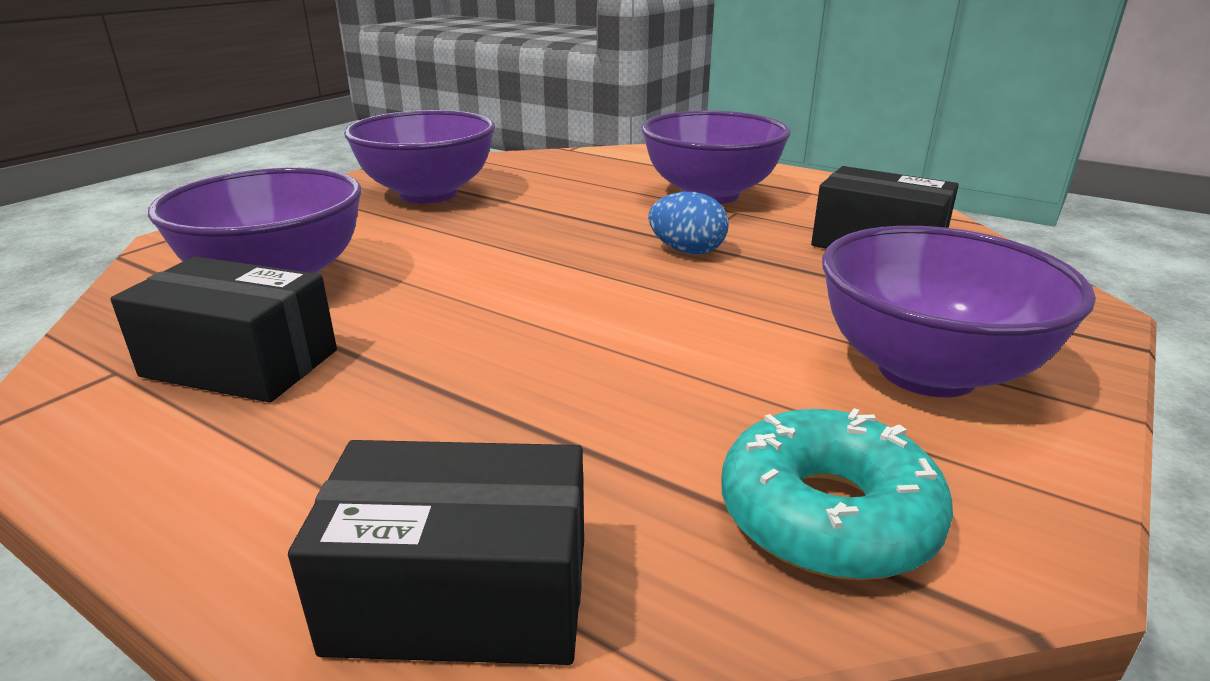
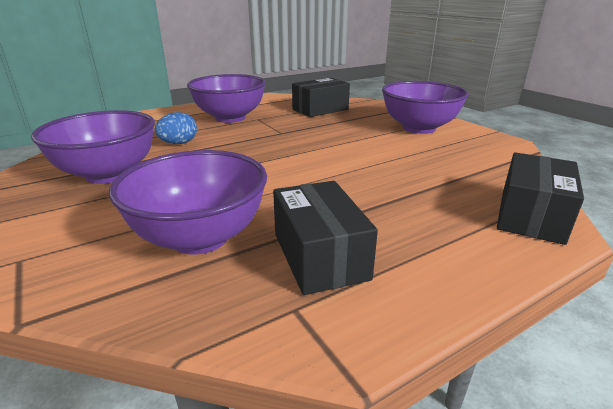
camera: 65 degrees left, 0 degrees up
(240, 363) = (319, 256): black box -> black box turned 60 degrees counterclockwise
(687, 251) = (290, 135): blue egg -> blue egg (179, 143)
(827, 515) = (493, 158): turquoise donut -> none

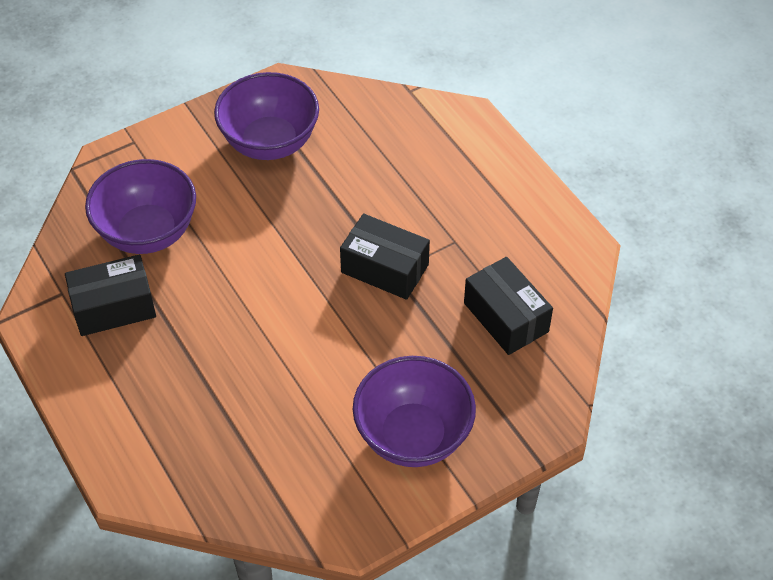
camera: 90 degrees right, 25 degrees up
(179, 143) = (354, 177): blue egg -> none
(230, 118) = (456, 210): purple bowl -> none
(531, 216) = (153, 473): black box -> black box (384, 268)

